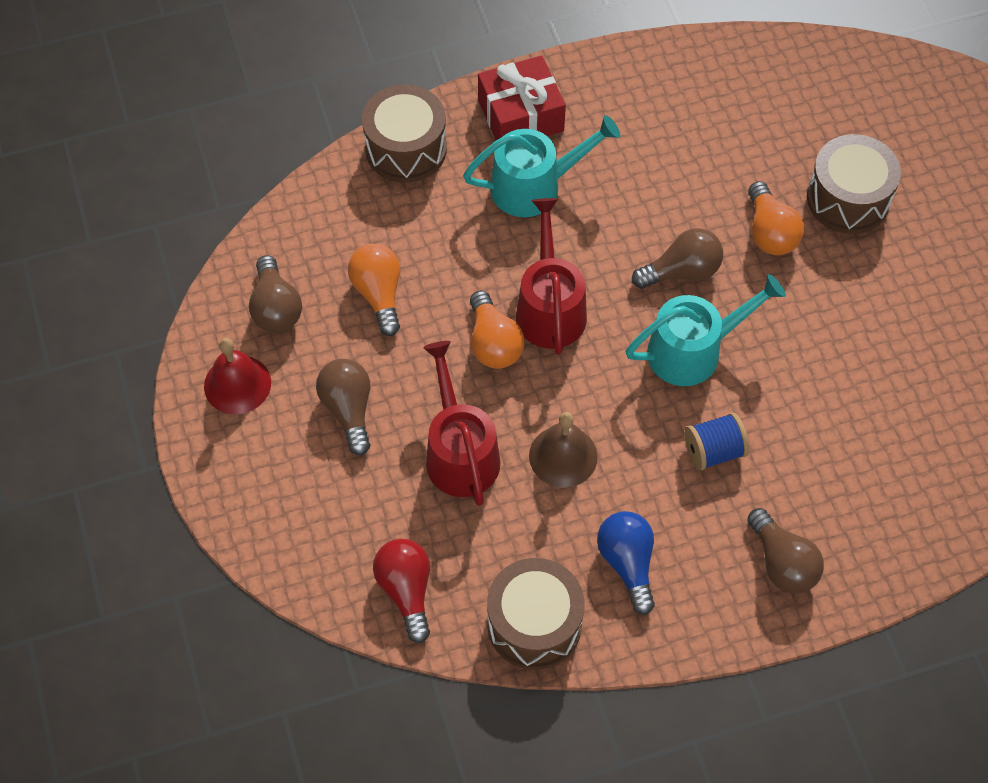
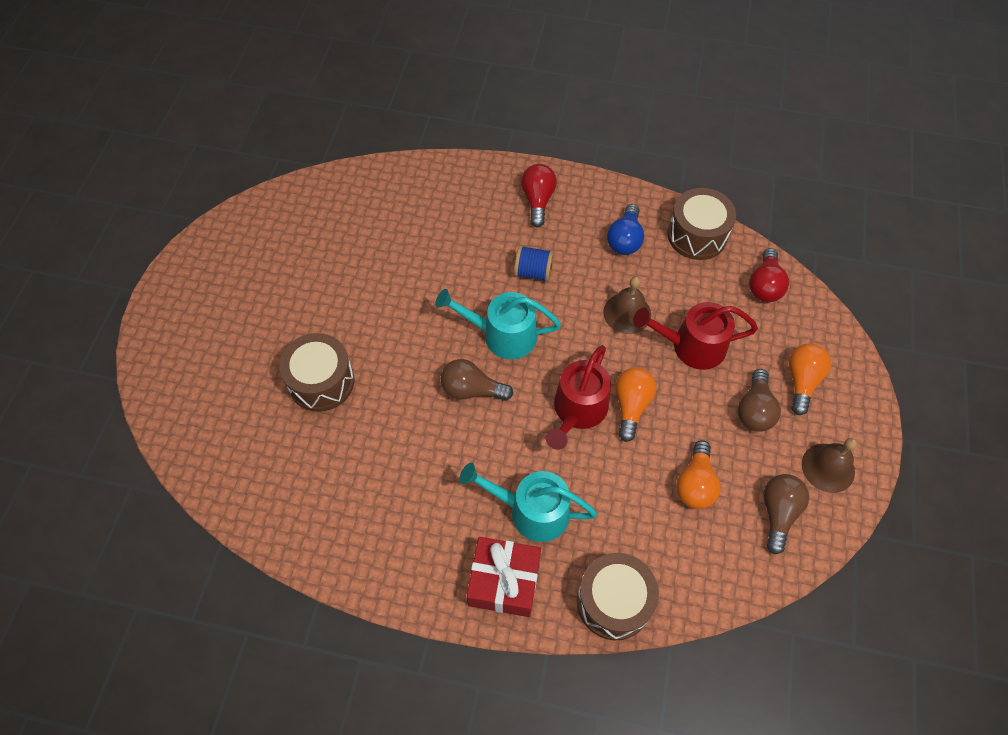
camera: 150 degrees left, 0 degrees up
(237, 384) = (828, 467): red bell -> brown bell
(460, 453) = (692, 346): red watering can -> red watering can turned 75 degrees clockwise
(770, 232) = (392, 386): orange light bulb -> orange light bulb (801, 381)
(782, 563) = (538, 200): brown light bulb -> red light bulb

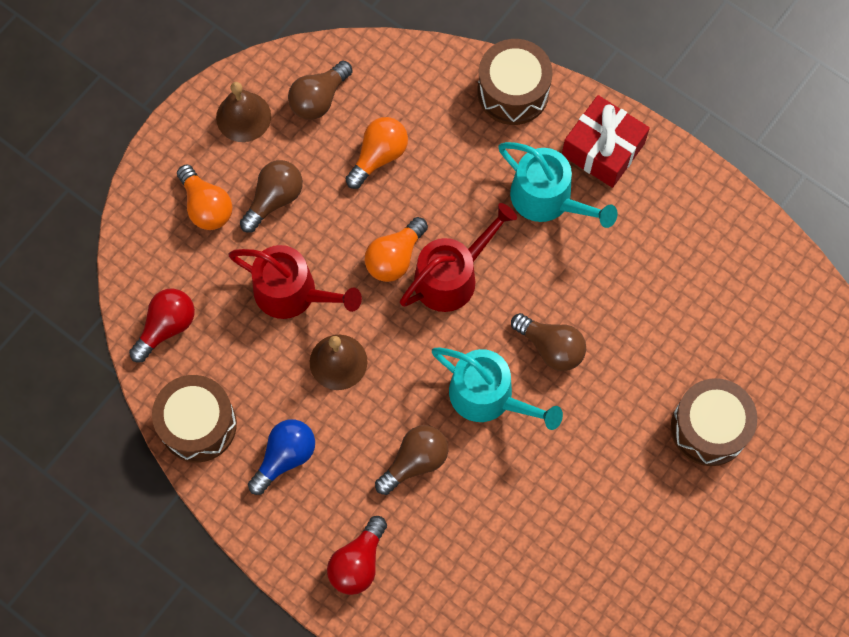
camera: 155 degrees left, 10 degrees up
(533, 272) = (415, 462): blue spool -> brown light bulb
(801, 381) = (206, 206): orange light bulb -> orange light bulb turned 75 degrees counterclockwise

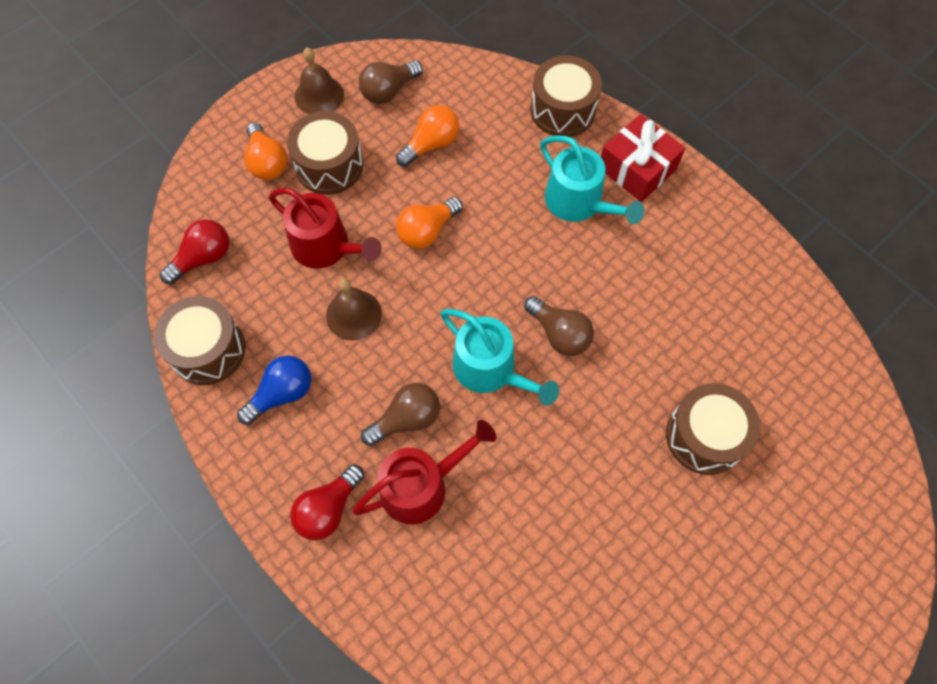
camera: 10 degrees right, 5 degrees down
(274, 199) = (329, 165): brown light bulb -> brown drum
(451, 276) = (476, 255): red watering can -> red watering can (421, 486)

